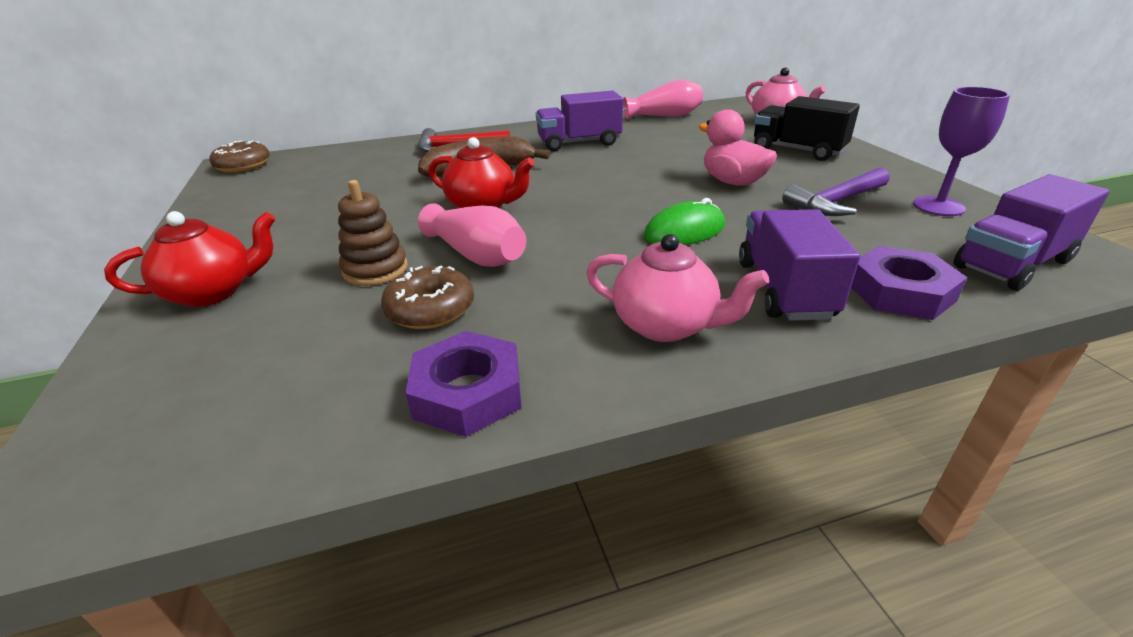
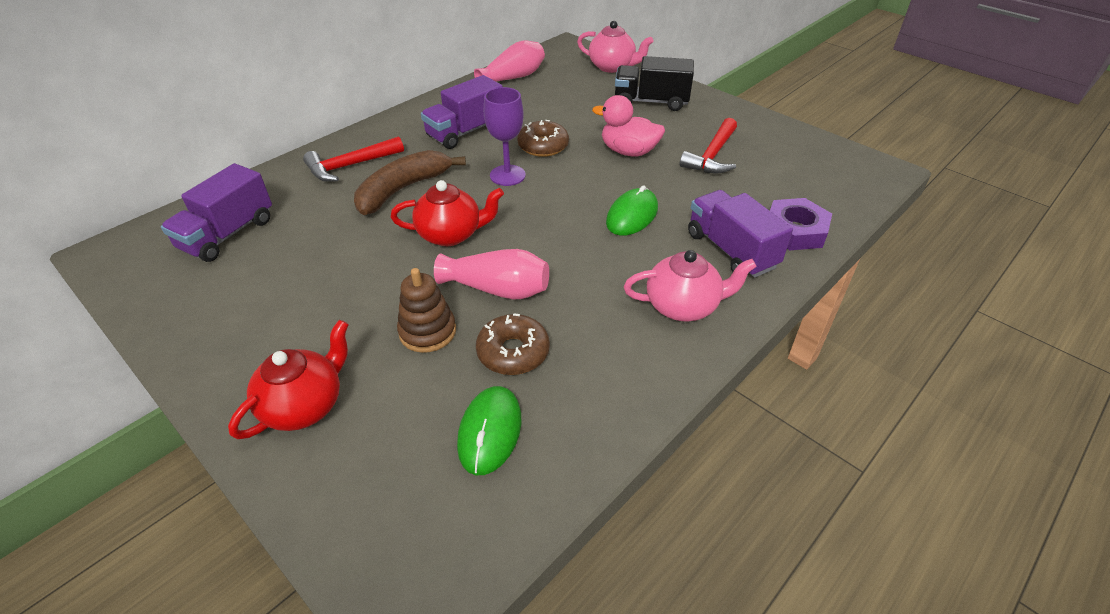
camera: 30 degrees left, 10 degrees up
(243, 165) = (123, 251): brown donut -> brown donut (543, 146)
(325, 370) = (490, 431): none -> green mouse
(468, 392) = (605, 406): purple nut -> none
(836, 202) = (712, 156): purple hammer -> red hammer
(938, 206) = (775, 143): purple goblet -> purple goblet (507, 175)
(1012, 264) = (839, 186): purple truck -> purple truck (228, 234)

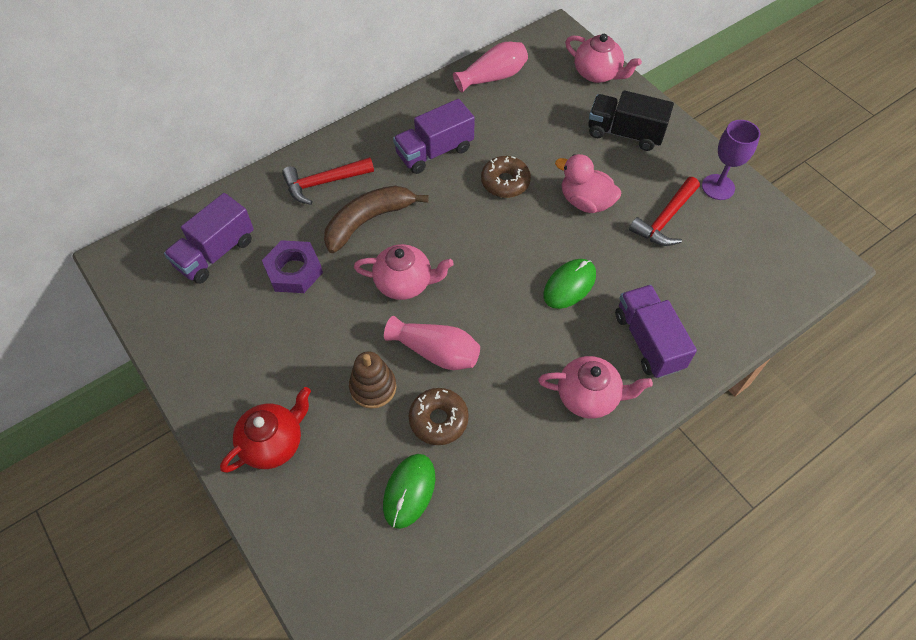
camera: 10 degrees right, 15 degrees up
(451, 234) = (404, 283): red teapot -> pink teapot
(507, 175) = (465, 217): purple goblet -> purple goblet (718, 187)
(795, 230) = (714, 327): purple nut -> purple nut (294, 271)

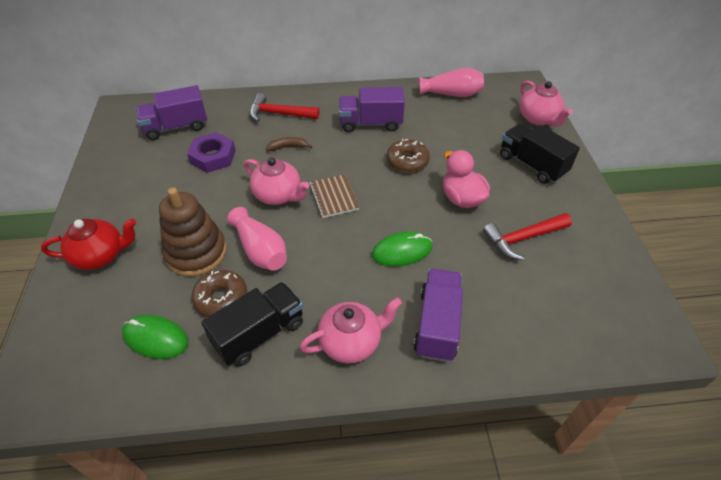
camera: 30 degrees right, 10 degrees down
(368, 221) = (288, 147): brown banana -> brown banana, size x0.48
(373, 387) = (196, 253): brown stacking toy -> brown stacking toy, size x1.50
(409, 491) = (155, 338): green mouse -> green mouse turned 60 degrees clockwise
(462, 258) = (333, 197): none -> brown notebook
(503, 433) = (259, 334): none -> black truck
(588, 396) = (351, 342): pink teapot -> pink teapot turned 60 degrees counterclockwise
(718, 187) = (591, 234): purple goblet -> none

